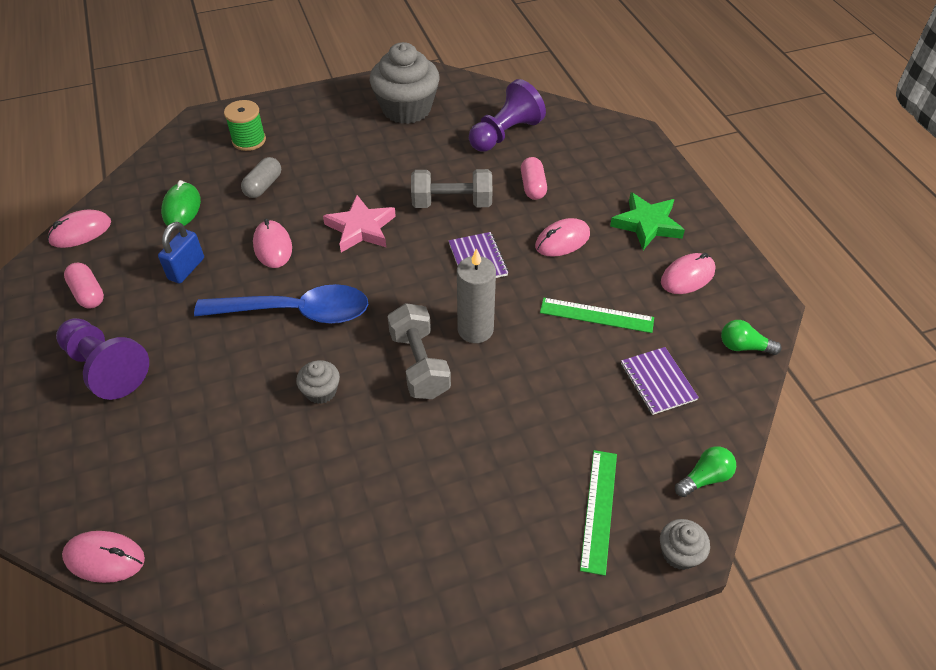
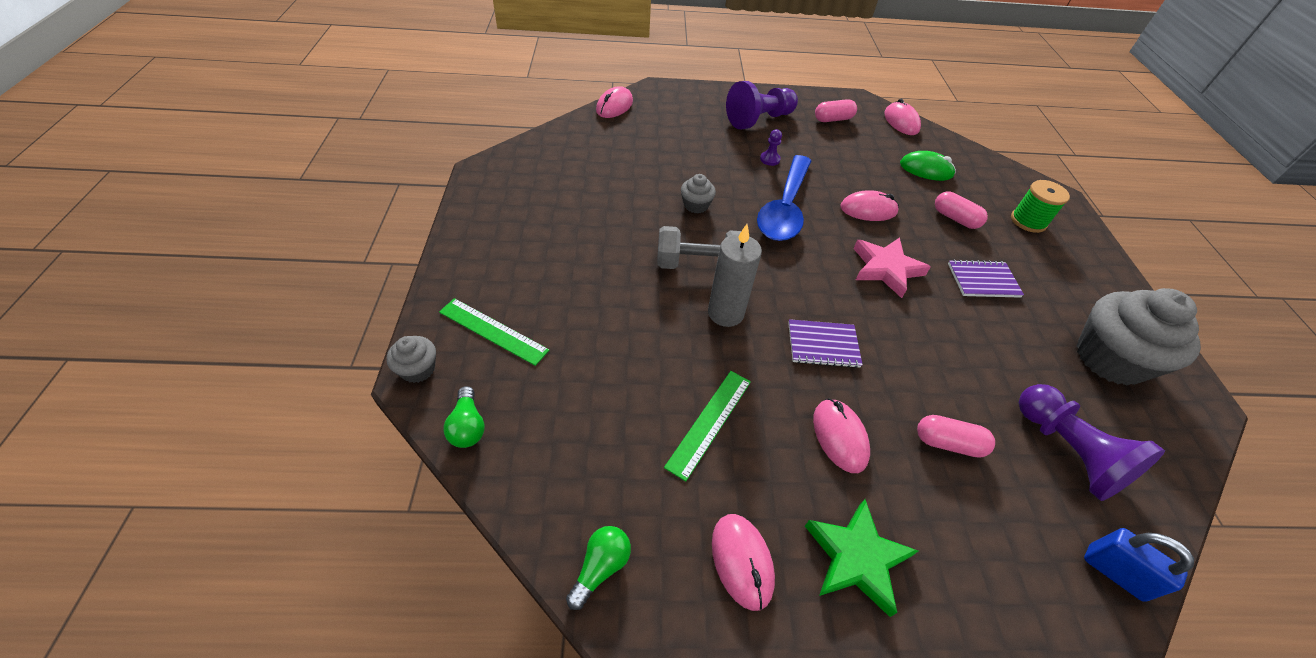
camera: 105 degrees right, 0 degrees up
(186, 269) = (849, 162): blue padlock -> blue padlock (1114, 572)
(201, 341) = (769, 159): none -> purple pawn
(263, 186) = (955, 218): grey capsule -> pink capsule
(452, 203) = (920, 350): grey dumbbell -> none
(658, 382) = (596, 440): purple notebook -> purple notebook (983, 280)

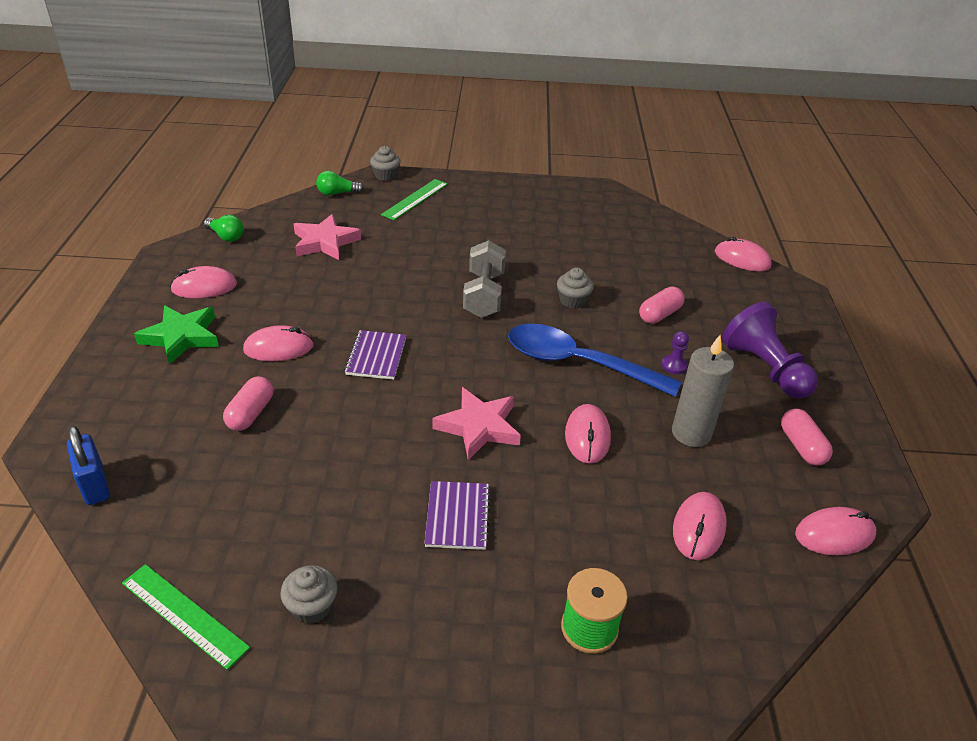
camera: 95 degrees right, 10 degrees down
(608, 423) = (325, 242): none -> pink star
(709, 422) = (312, 284): green ruler -> green ruler (184, 614)
(725, 313) = (422, 304): grey candle -> grey candle (691, 433)
(926, 169) = (698, 528): green mouse -> pink mouse
(955, 218) = (582, 527): pink capsule -> pink capsule (659, 314)
(1067, 451) = (211, 501): purple pawn -> none
(1109, 359) = (312, 606): grey cupcake -> grey cupcake, size x0.46
(1114, 572) = (95, 485): blue padlock -> blue padlock turned 75 degrees counterclockwise

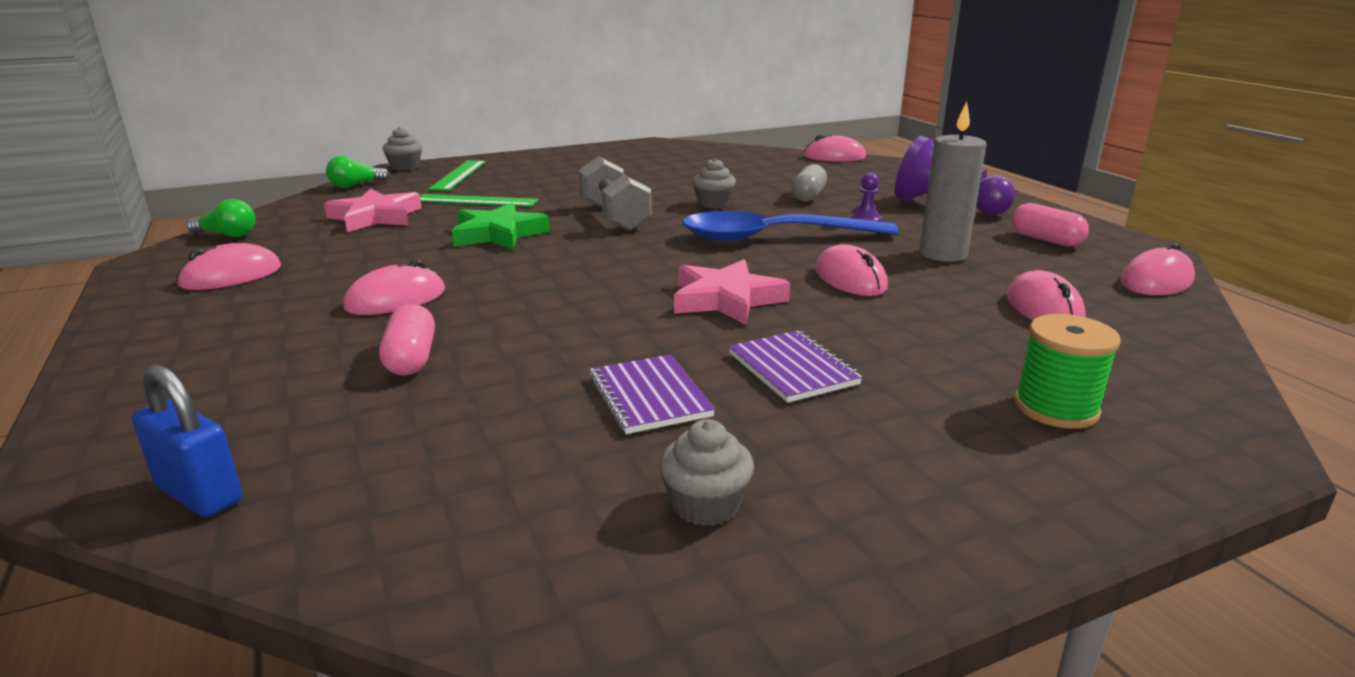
camera: 25 degrees left, 15 degrees down
(181, 337) = (232, 321): green star -> green star (498, 234)
(184, 614) = (510, 585): green ruler -> green ruler (476, 201)
(376, 356) = (537, 279): purple notebook -> purple notebook (649, 396)
(659, 314) = (808, 196): pink capsule -> grey capsule

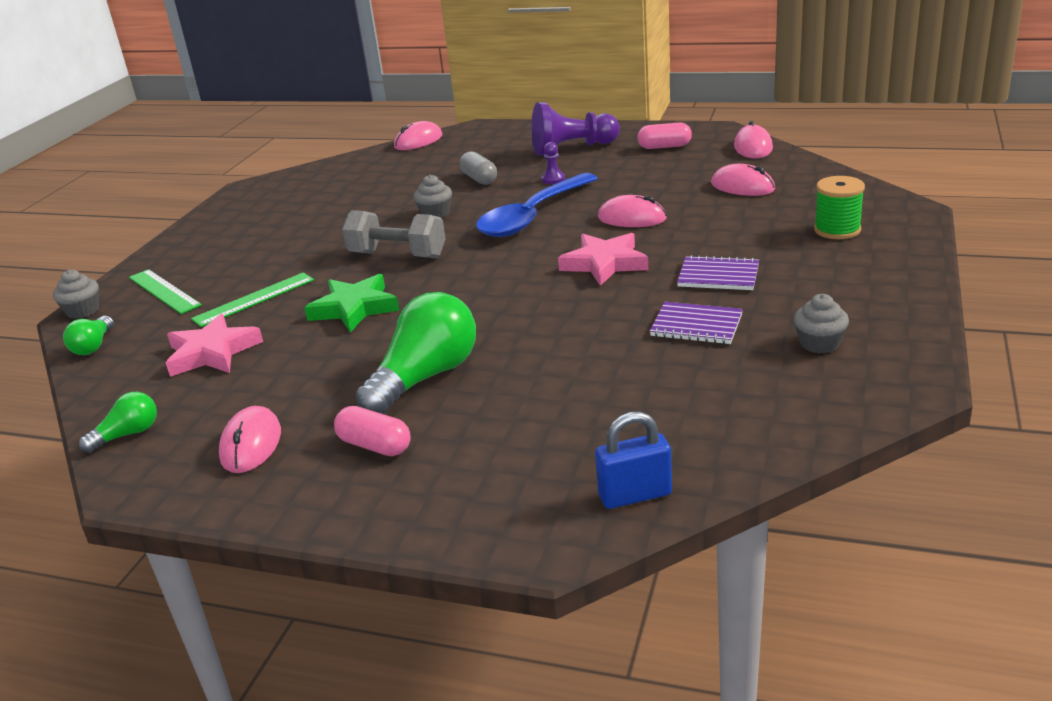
camera: 45 degrees left, 5 degrees up
(396, 299) = (425, 377): pink mouse -> green light bulb
(411, 358) = (540, 390): pink capsule -> pink capsule (375, 446)
(943, 254) = (639, 180): grey candle -> none

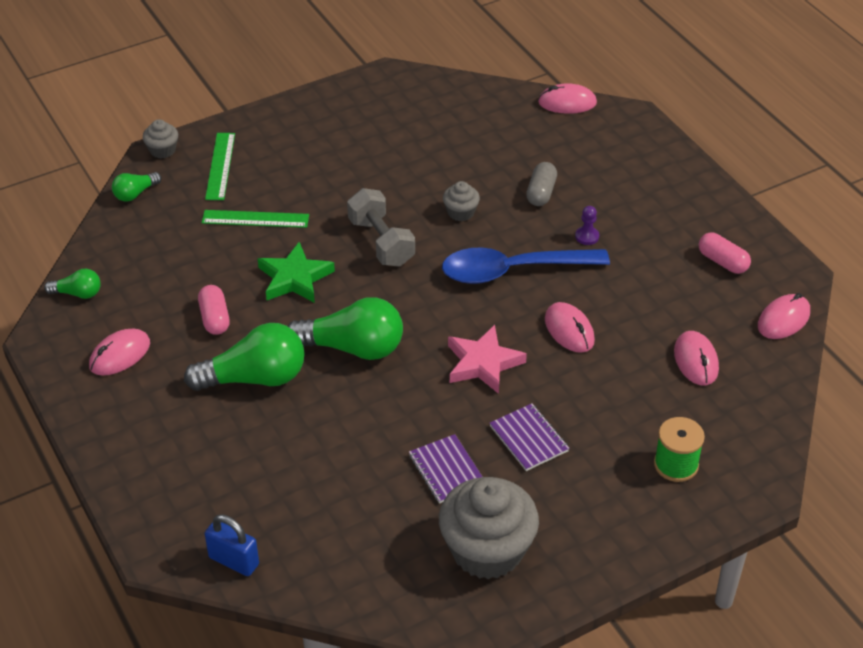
camera: 40 degrees right, 15 degrees up
(212, 352) = (182, 254): pink star -> none
(375, 446) = (169, 410): pink capsule -> pink capsule (214, 318)
(482, 313) = (353, 348): none -> green light bulb
(572, 148) = (655, 206): purple pawn -> none
(819, 343) = (487, 550): grey cupcake -> grey cupcake, size x2.18

